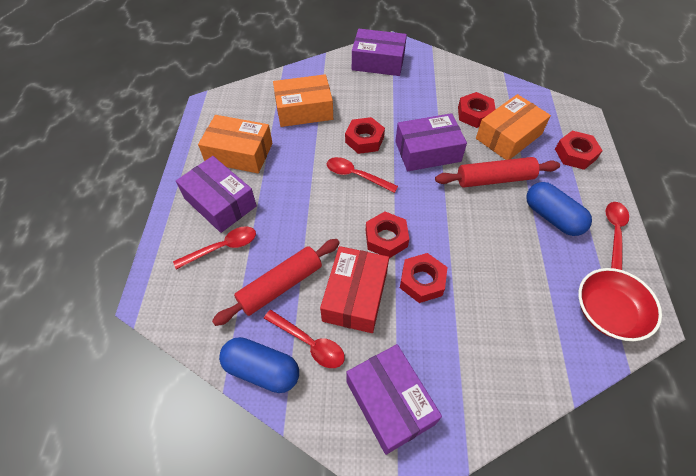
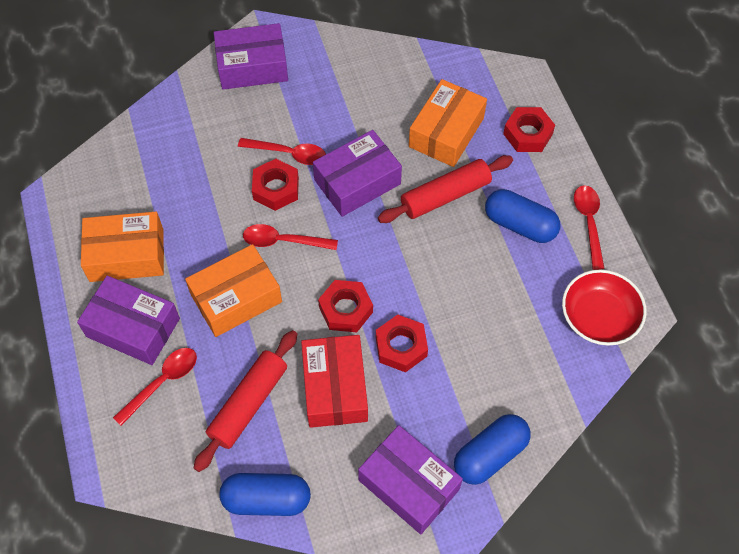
camera: 20 degrees left, 5 degrees up
(304, 110) = (184, 168): orange box -> orange box (236, 298)
(309, 343) = (305, 454): red spoon -> red spoon (288, 154)
(474, 402) = (490, 455): none -> blue capsule
(475, 114) = (398, 112): red nut -> none

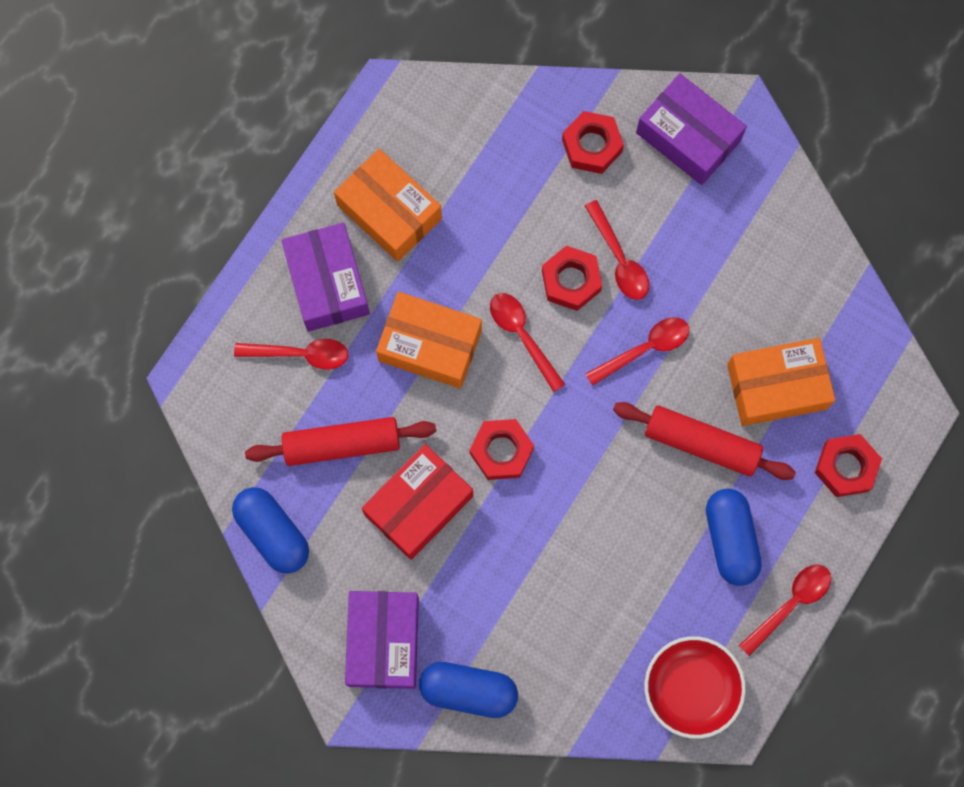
camera: 50 degrees right, 15 degrees up
(357, 182) = (644, 349): purple box -> red spoon
(401, 346) = (506, 530): red nut -> red nut (592, 145)

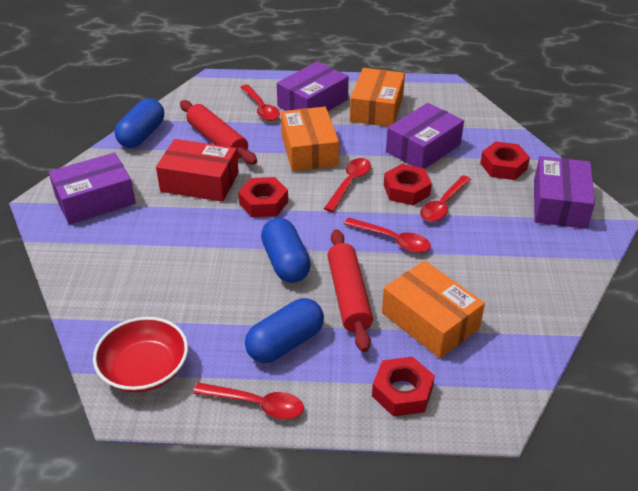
camera: 60 degrees right, 35 degrees down
(468, 690) = (79, 249): blue capsule -> blue capsule (286, 262)
(505, 210) = (423, 148): none -> purple box

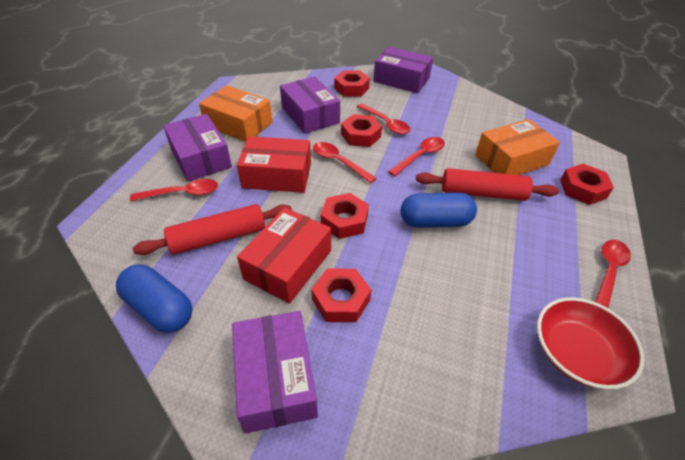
camera: 75 degrees left, 5 degrees up
(170, 217) = (341, 300): none -> red nut
(285, 343) = (536, 241): blue capsule -> none
(309, 150) = (277, 175): orange box -> red box

